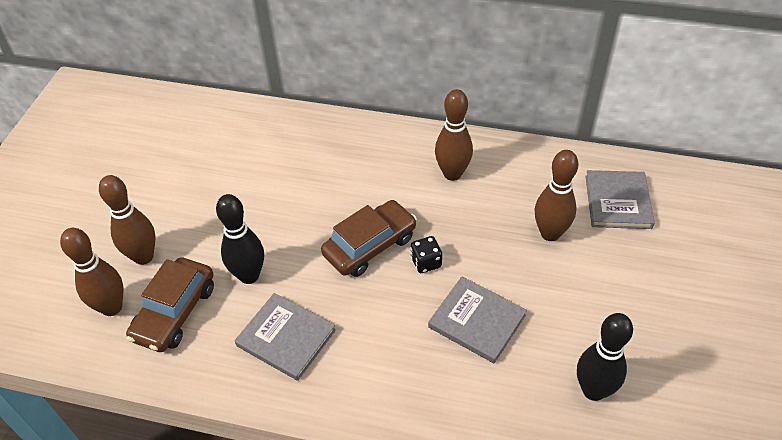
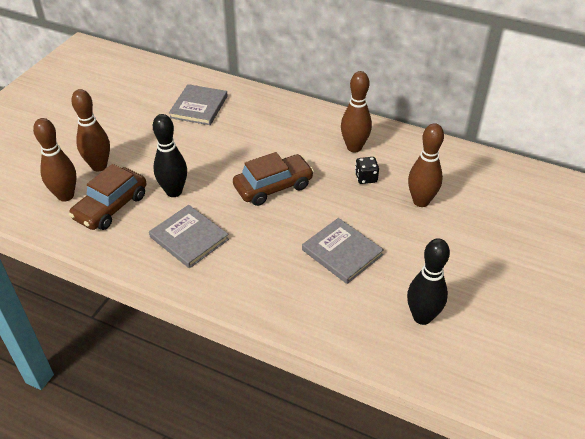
camera: 10 degrees right, 5 degrees down
(426, 262) = (314, 205): black dice -> black dice (366, 178)
(617, 202) = (484, 188): grey book -> grey book (199, 107)

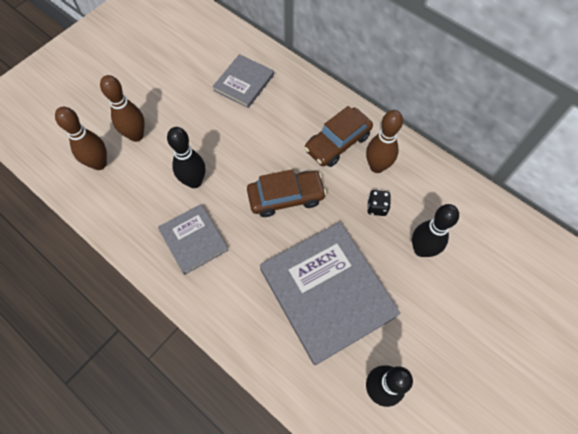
camera: 15 degrees right, 20 degrees up
(111, 207) = (135, 186): brown car -> brown car (337, 143)
(342, 252) = (327, 292): grey book -> grey book, size x1.85
(421, 201) = (421, 249): brown bowling pin -> black bowling pin

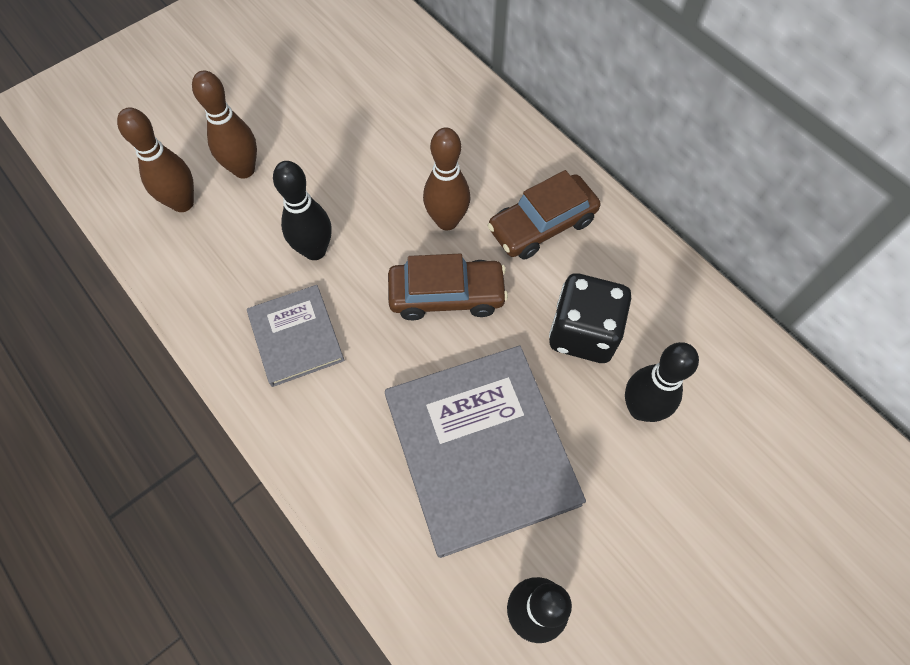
camera: 10 degrees right, 0 degrees up
(244, 82) = (418, 114): grey book -> none
(377, 166) = (595, 270): brown bowling pin -> brown bowling pin (447, 221)
(377, 207) = (583, 333): black dice -> black dice, size x2.04

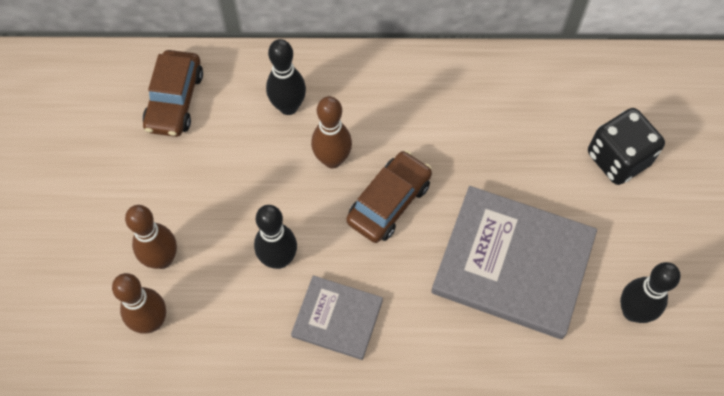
camera: 50 degrees left, 0 degrees up
(542, 225) = (388, 106): brown car -> brown car (175, 100)
(583, 333) = (485, 145): black dice -> black dice (618, 158)
(640, 408) = (560, 155): black bowling pin -> black bowling pin (288, 107)

